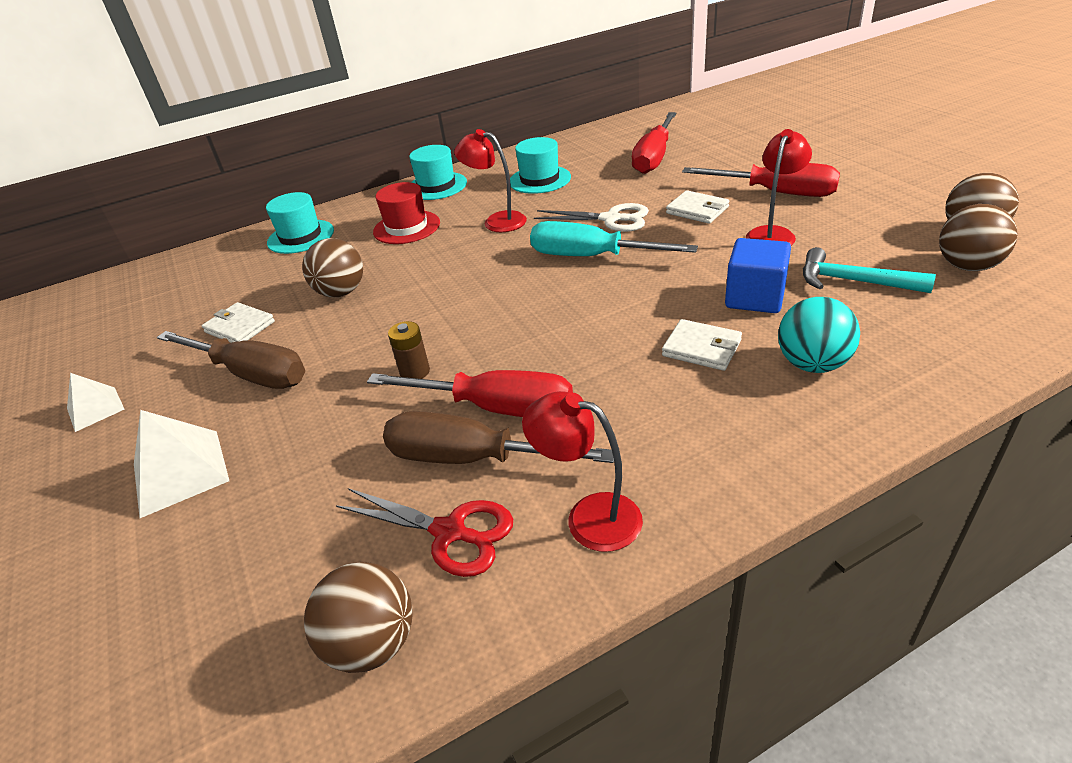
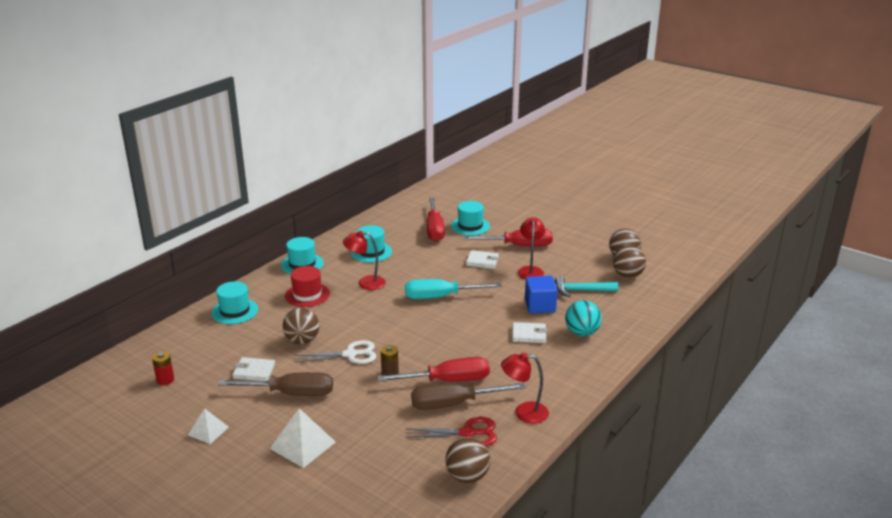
camera: 30 degrees left, 10 degrees down
(132, 317) = (165, 380): none -> red battery
(611, 219) = (436, 273): white scissors -> white scissors (350, 354)
(712, 157) = (470, 226): none -> turquoise hat

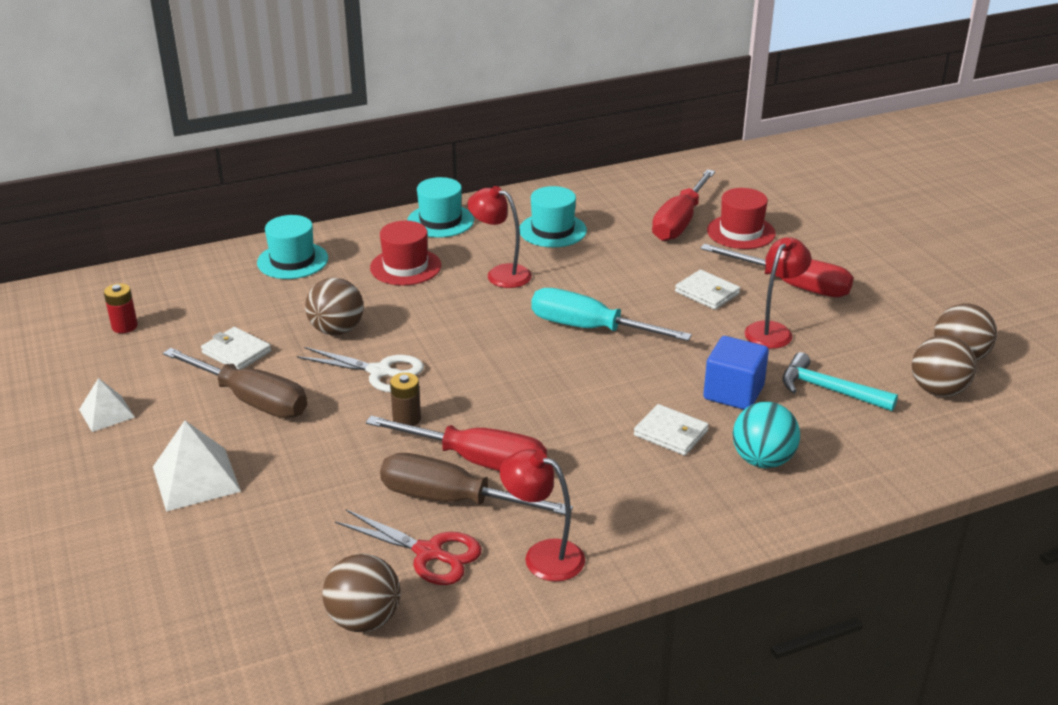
camera: 30 degrees right, 5 degrees up
(470, 226) = (741, 232): turquoise hat -> red hat

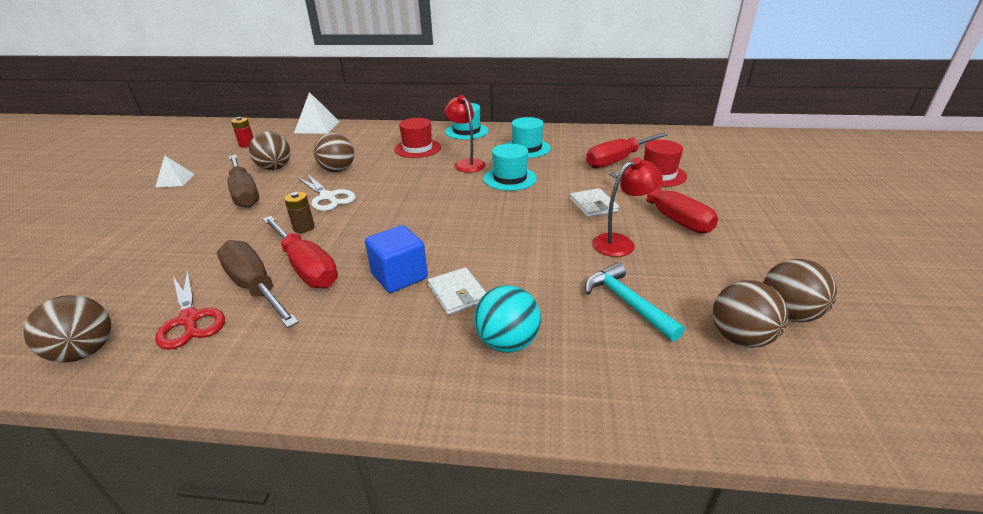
camera: 30 degrees right, 0 degrees up
(196, 478) = (155, 225): white pyramid -> white pyramid (317, 127)
(236, 352) = (275, 168): white wallet -> brown ball
(292, 261) = (365, 134): turquoise hat -> turquoise hat (510, 178)
(543, 555) = (251, 354): red lamp -> none
(590, 328) = (484, 206): turquoise screwdriver -> none
(733, 393) = (540, 279): blue cube -> blue cube (399, 276)

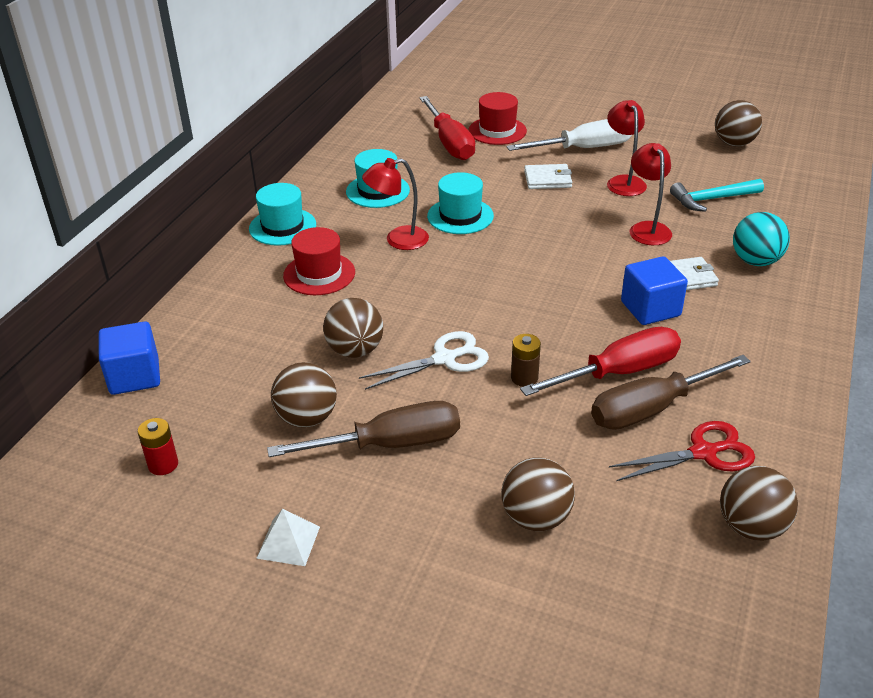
camera: 75 degrees left, 5 degrees up
(317, 127) = (134, 376): white pyramid -> blue cube
(538, 264) = (647, 228): none -> red lamp
(667, 216) = (583, 149): red screwdriver -> white screwdriver
(740, 338) = (757, 168): brown ball -> brown ball (536, 518)

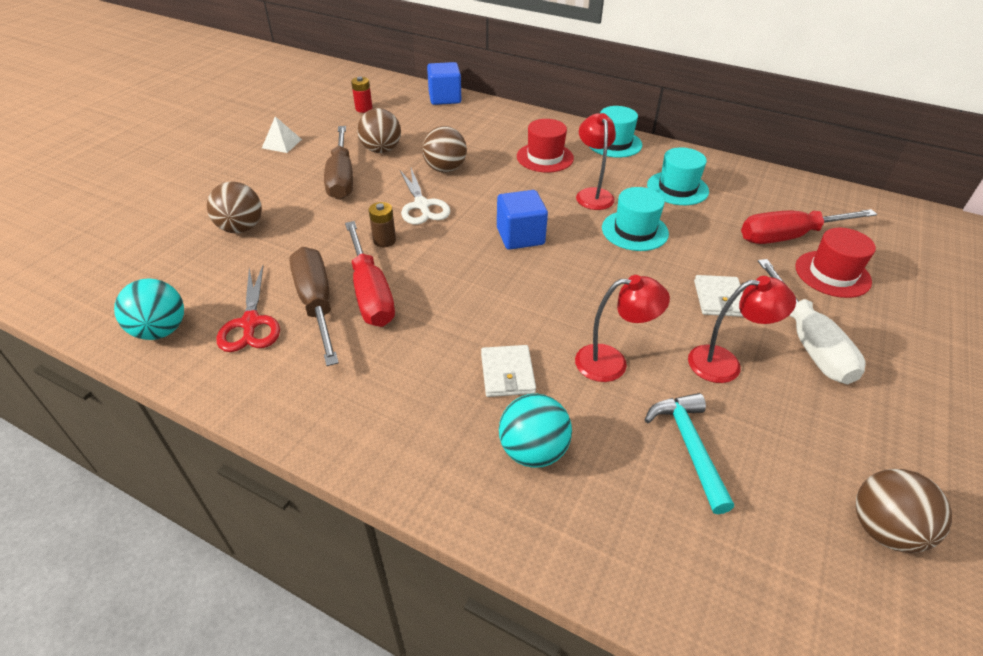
camera: 95 degrees right, 5 degrees up
(650, 309) = (457, 332): blue cube -> blue cube (520, 236)
(751, 527) = (161, 331): brown ball -> turquoise ball

